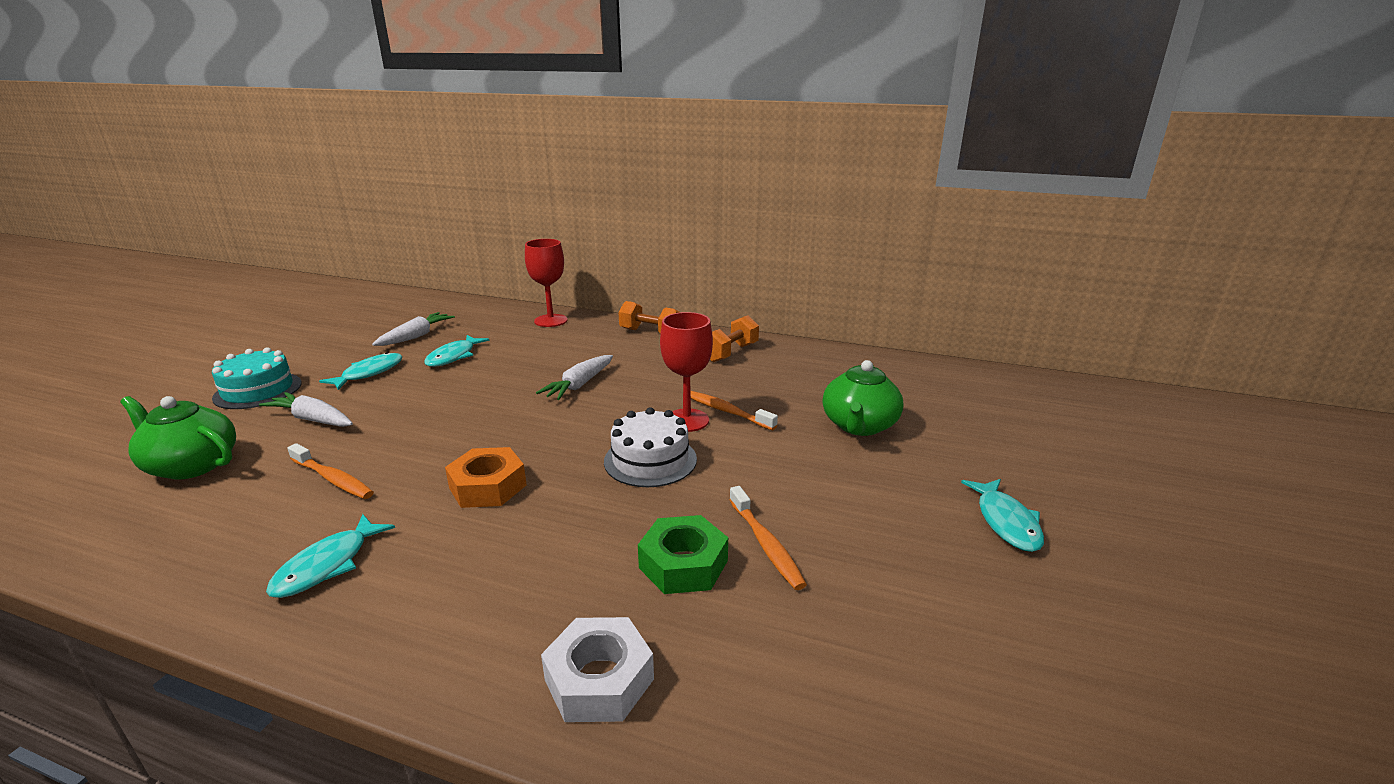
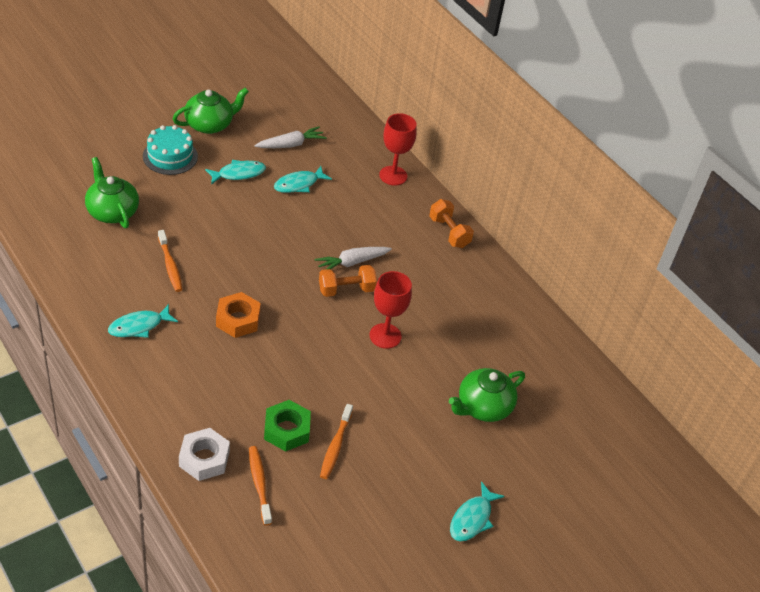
camera: 30 degrees right, 20 degrees up
(298, 353) = (210, 124): none -> green teapot
(313, 419) = (185, 205): white carrot -> none
(650, 460) = (334, 354): white cake -> none
(727, 411) = (417, 343): orange toothbrush -> orange toothbrush (259, 484)
(730, 353) = (481, 289): orange dumbbell -> orange dumbbell (346, 289)

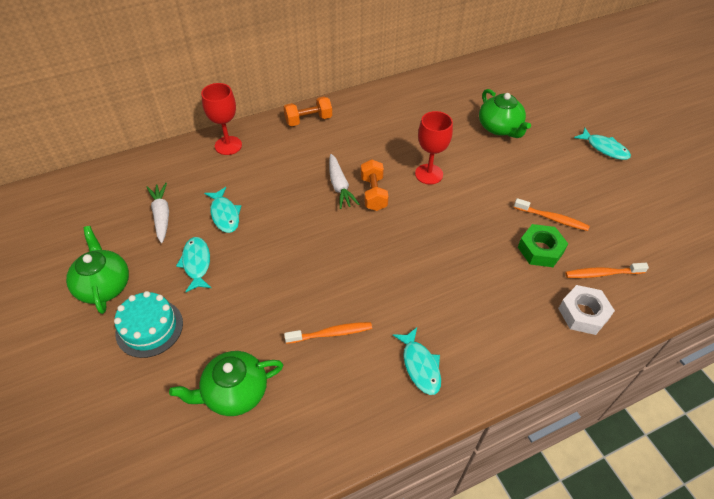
camera: 75 degrees left, 5 degrees up
(238, 320) = (410, 277): orange nut -> none

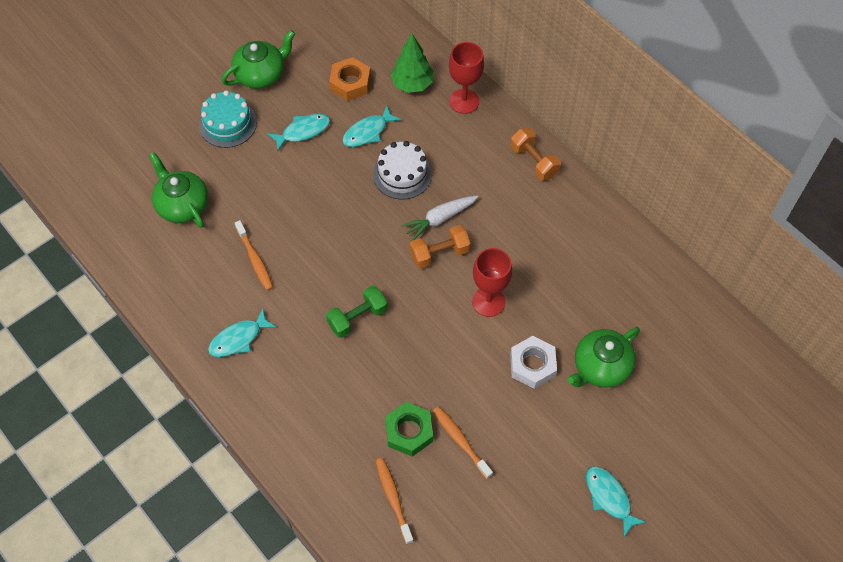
camera: 75 degrees right, 10 degrees up
(161, 216) = (350, 83): white carrot -> orange nut
(190, 173) = (412, 84): none -> green tree
(282, 200) = (402, 174): none -> white cake
(421, 263) = (357, 318): none -> green dumbbell
(552, 218) = (460, 441): orange toothbrush -> orange toothbrush turned 135 degrees clockwise
(583, 313) = (334, 480): white nut -> white nut (532, 365)
(604, 148) = (609, 498): turquoise fish -> turquoise fish turned 120 degrees clockwise

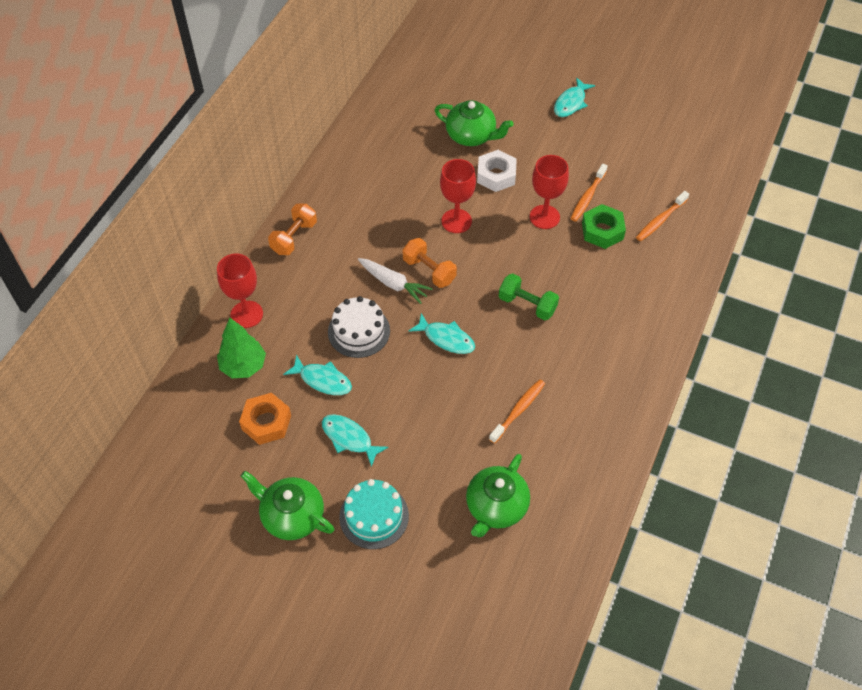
camera: 115 degrees left, 5 degrees down
(238, 339) = (603, 385): turquoise fish -> turquoise fish (446, 338)
(454, 385) = (544, 217): none -> red goblet

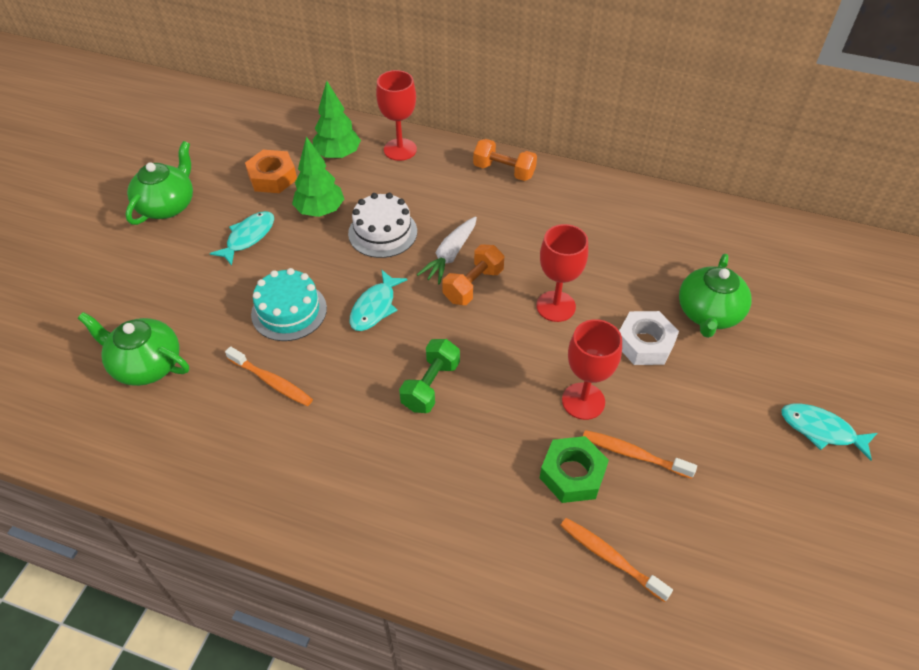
camera: 85 degrees right, 5 degrees down
(322, 380) = (320, 211): turquoise fish -> green tree
(374, 516) = (155, 263): turquoise cake -> turquoise cake (289, 311)

